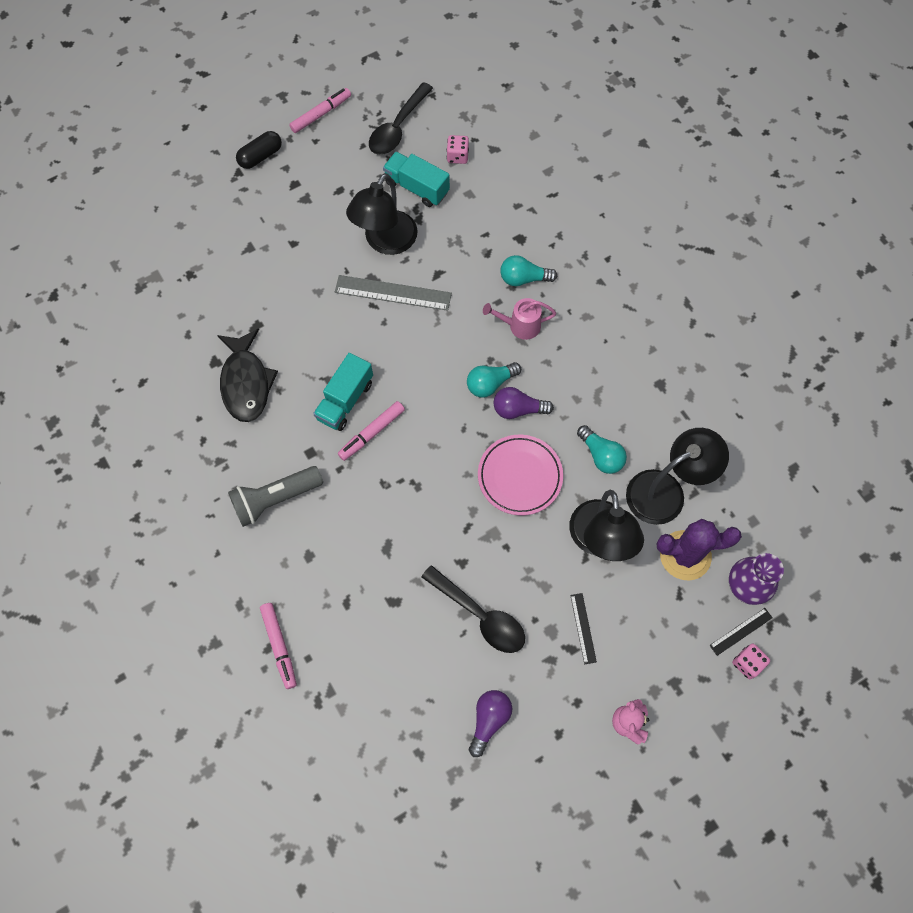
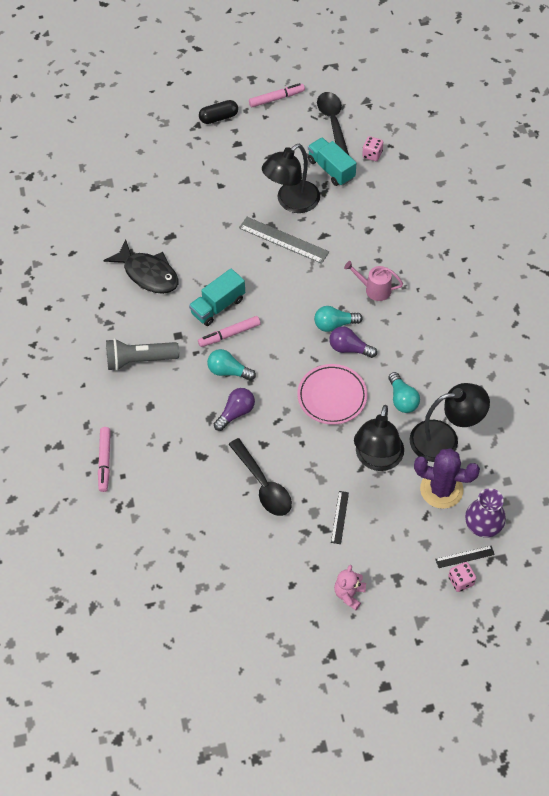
camera: 20 degrees right, 10 degrees down
(246, 383) = (148, 274): black fish -> black fish turned 60 degrees counterclockwise
(398, 127) = (333, 122): black spoon -> black spoon turned 120 degrees clockwise
(489, 720) = (242, 559): purple light bulb -> purple light bulb (236, 413)
(524, 278) = (390, 256): turquoise light bulb -> turquoise light bulb (228, 371)

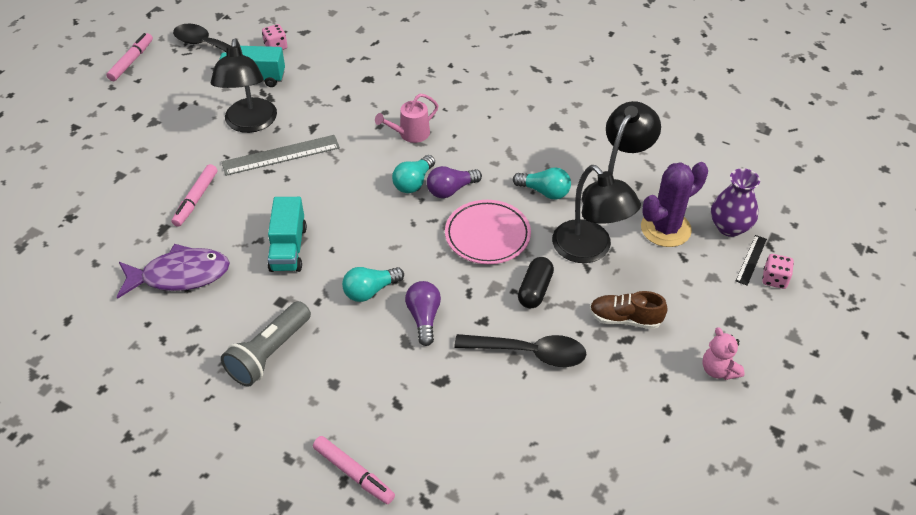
camera: 50 degrees left, 10 degrees down
(148, 274) = (180, 275): black fish -> purple fish
(219, 117) = (90, 108): black capsule -> black capsule (535, 290)
(229, 334) = (330, 262): pink marker -> pink marker (196, 199)
(339, 517) = (625, 319): black ruler -> brown shoe

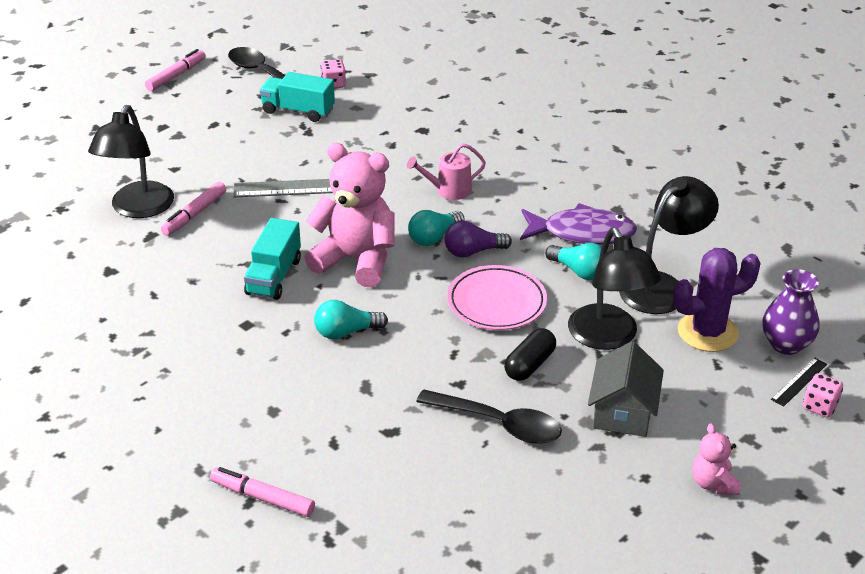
camera: 15 degrees right, 10 degrees down
(180, 275) = (152, 281): purple fish -> purple fish (582, 233)
(250, 124) = (278, 153): black lamp -> black lamp (138, 209)
(269, 353) = (216, 370): grey flashlight -> none
(354, 473) = (262, 498): pink marker -> pink marker turned 150 degrees clockwise
(355, 218) = (356, 260): none -> pink teddy bear
(424, 318) = (394, 368): purple light bulb -> none
(625, 319) = (623, 412): brown shoe -> grey house

